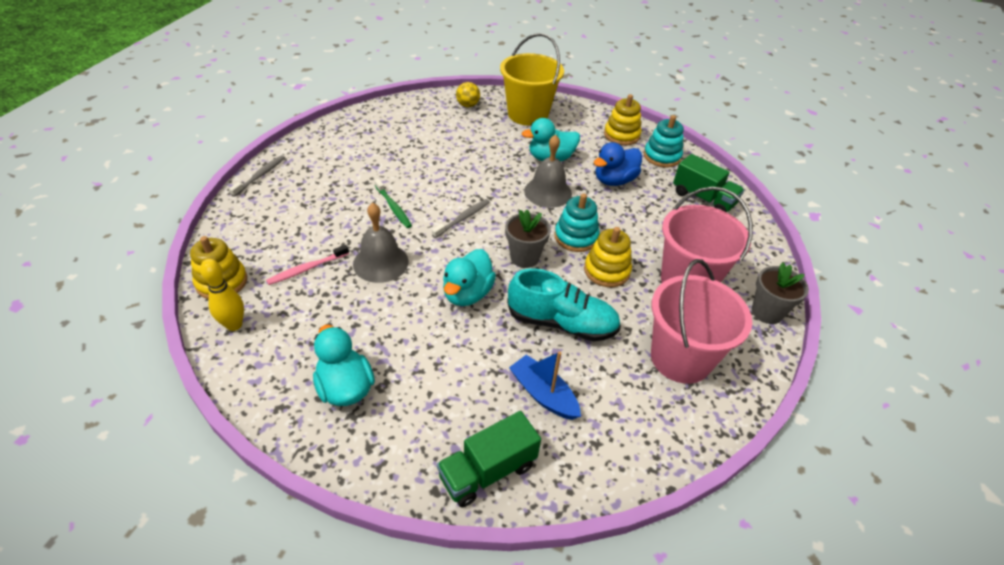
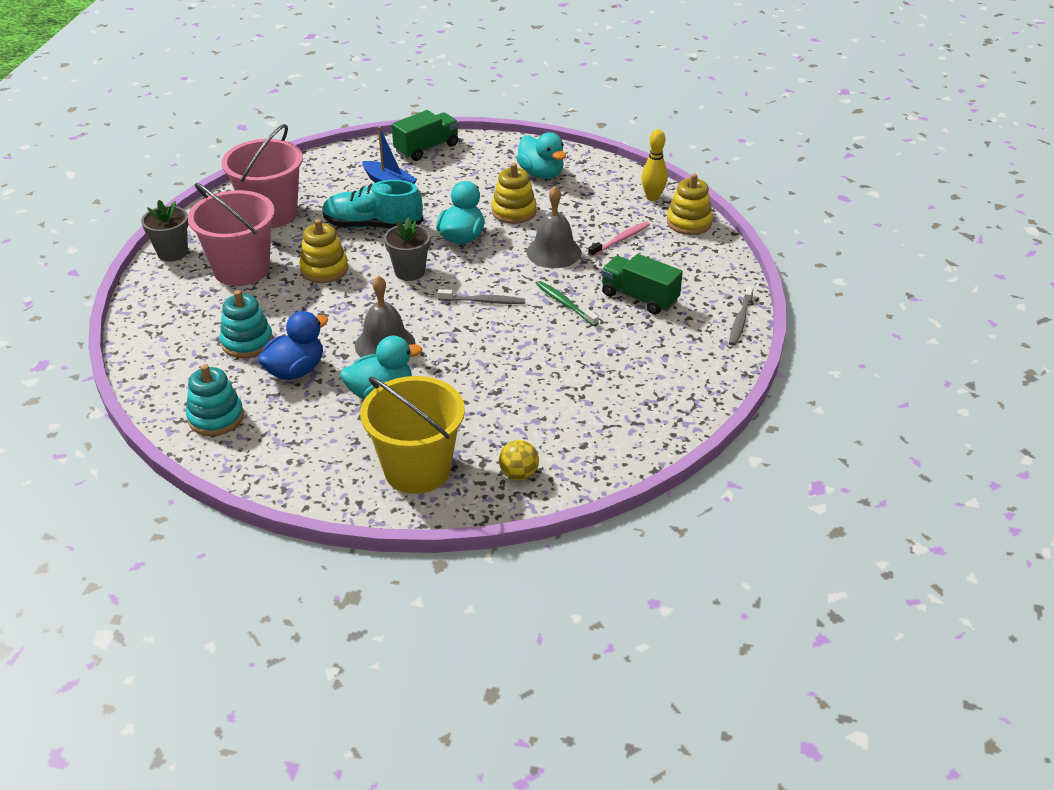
camera: 175 degrees right, 5 degrees down
(462, 219) = (483, 301): grey toothbrush -> grey toothbrush turned 120 degrees counterclockwise
(576, 237) = (353, 297): turquoise stacking toy -> turquoise stacking toy (247, 342)
(621, 135) = (268, 448): yellow stacking toy -> yellow stacking toy (514, 211)
(703, 198) = (183, 360): green truck -> green truck (639, 298)

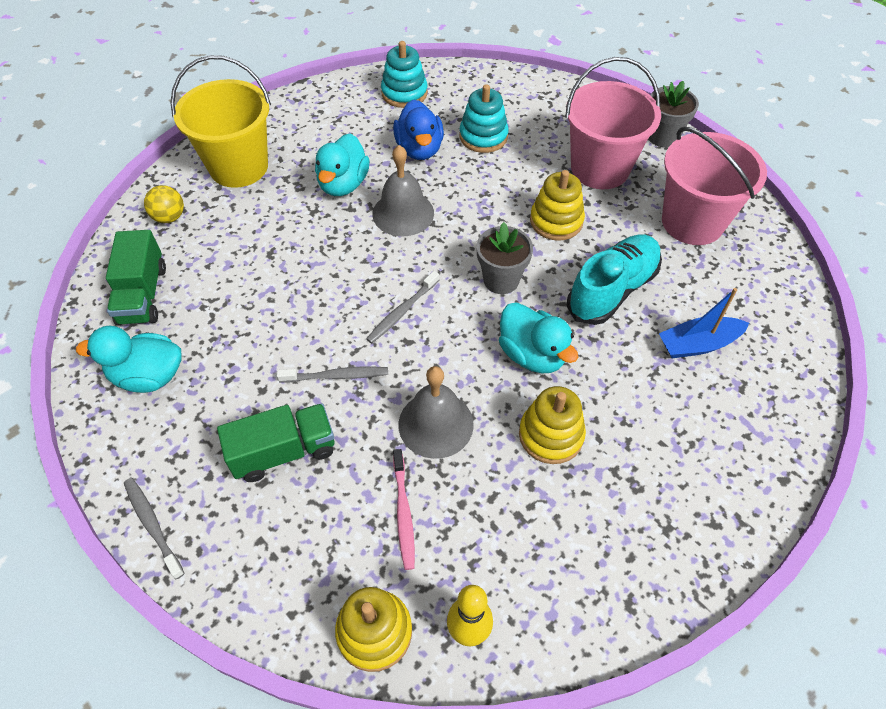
camera: 125 degrees right, 15 degrees up
(426, 148) = (773, 426): green truck -> green truck (143, 294)
(541, 174) = (625, 524): turquoise duck -> turquoise duck (148, 376)
(565, 304) = (336, 376): green toothbrush -> grey toothbrush

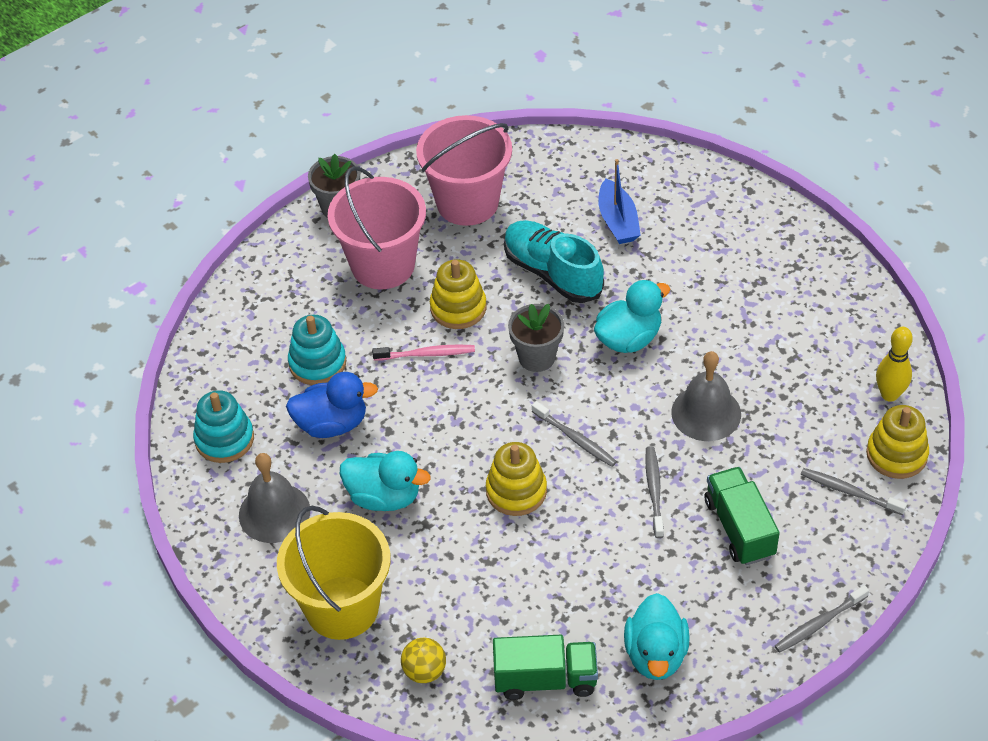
camera: 85 degrees left, 5 degrees down
(322, 570) = (850, 492): none -> grey toothbrush
(403, 213) = (436, 439): grey bell -> grey bell (274, 512)
(403, 512) = (794, 436): pink toothbrush -> pink toothbrush (426, 354)
(551, 435) = (714, 332): yellow stacking toy -> yellow stacking toy (516, 491)

